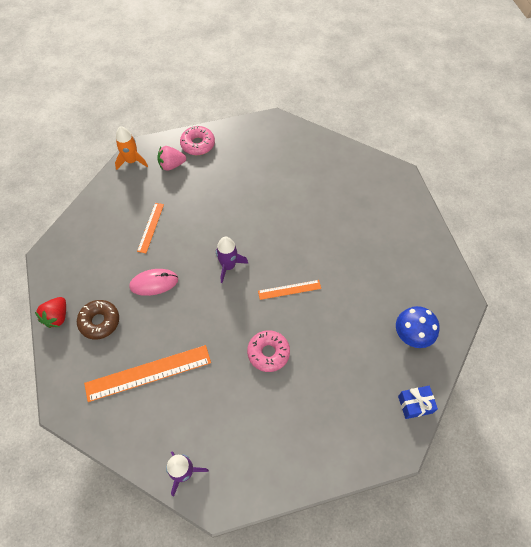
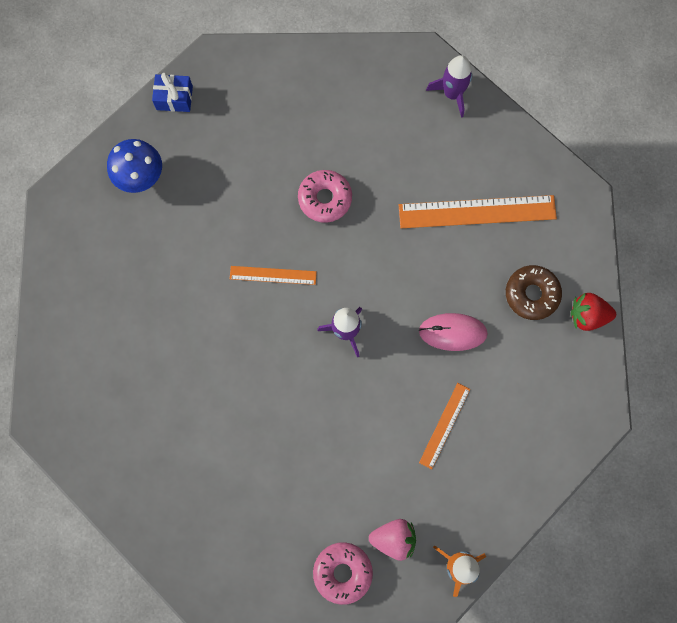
camera: 165 degrees left, 15 degrees up
(57, 317) = (587, 316): red strawberry -> red strawberry turned 120 degrees counterclockwise

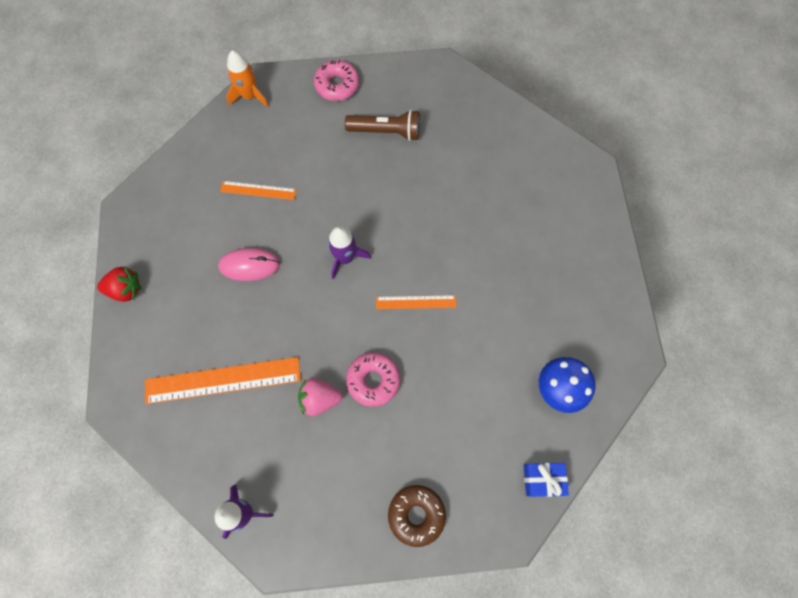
camera: 175 degrees right, 5 degrees down
(284, 494) = (386, 131): none -> brown flashlight
(393, 538) = (299, 109): pink strawberry -> pink strawberry (320, 399)
(444, 425) = (258, 190): orange ruler -> orange ruler turned 75 degrees clockwise
(531, 294) = (175, 304): brown donut -> brown donut (416, 514)

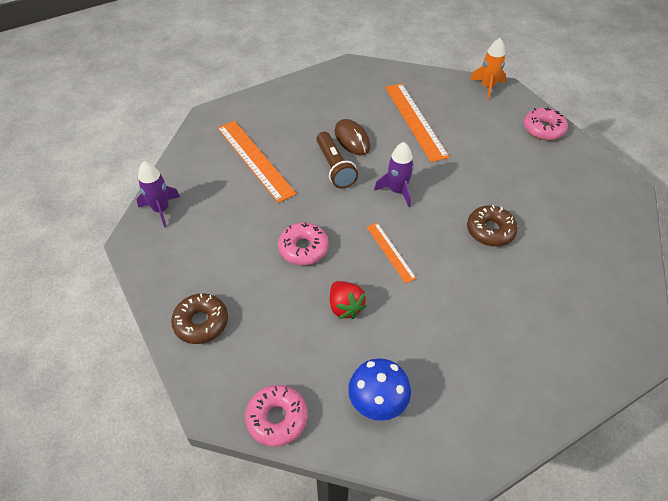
camera: 65 degrees right, 20 degrees down
(126, 289) = (292, 88): red strawberry -> red strawberry (345, 307)
(249, 265) = (352, 139): pink mouse -> brown mouse
(258, 190) = (415, 121): orange ruler -> orange ruler, size x1.84
(320, 399) = (269, 220): pink strawberry -> none
(386, 131) = (530, 174): brown flashlight -> brown flashlight (334, 167)
(433, 205) = (490, 231): none -> brown donut
(542, 479) = (277, 418): blue gift -> pink donut

